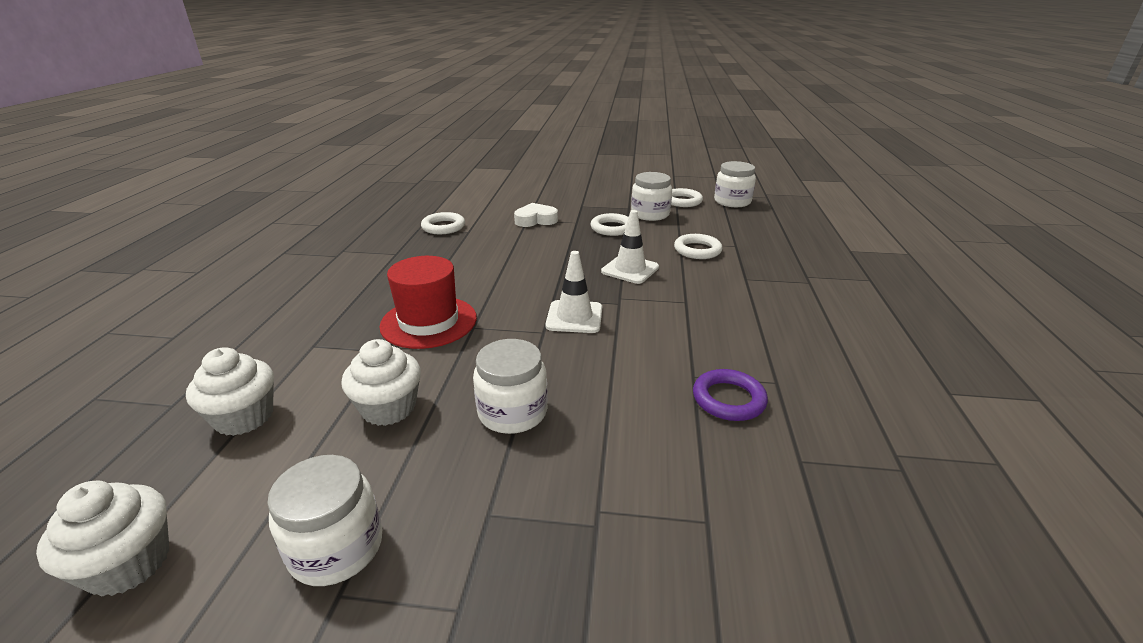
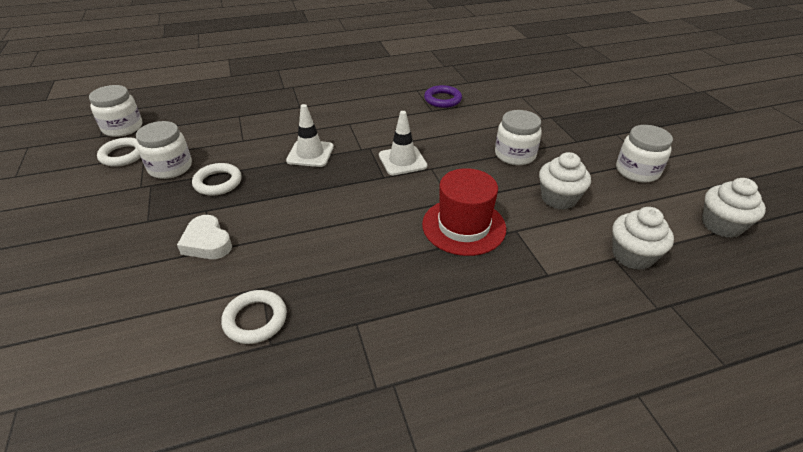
camera: 115 degrees left, 10 degrees up
(697, 250) = (256, 130): white ring -> none

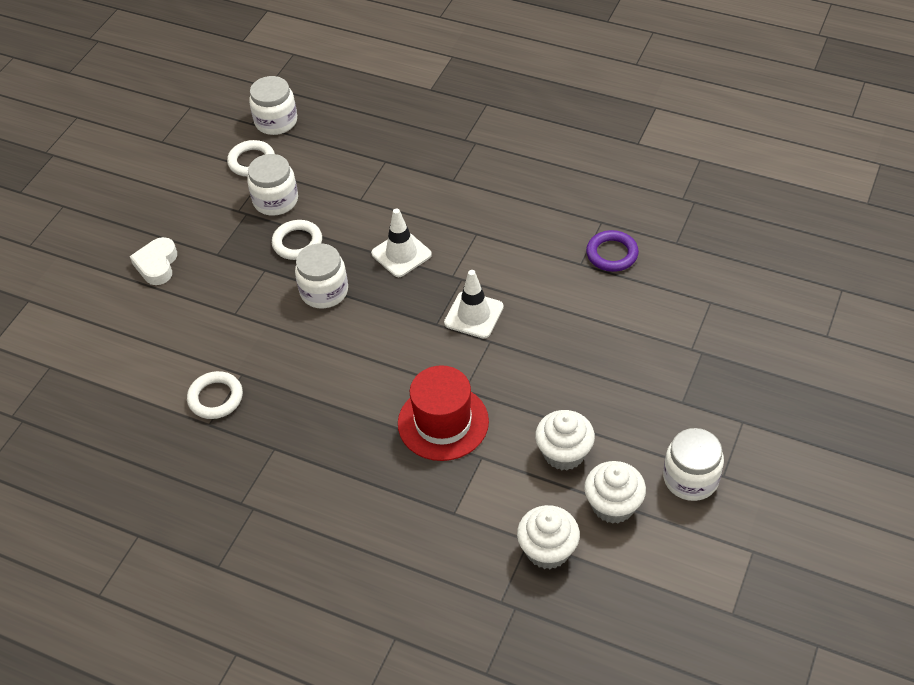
camera: 45 degrees right, 10 degrees up
(207, 242) = (239, 305): white heart -> white heart (157, 265)
(515, 155) = (591, 377): white jar -> white jar (324, 291)
(721, 225) = (679, 587): white cupcake -> white cupcake (613, 505)

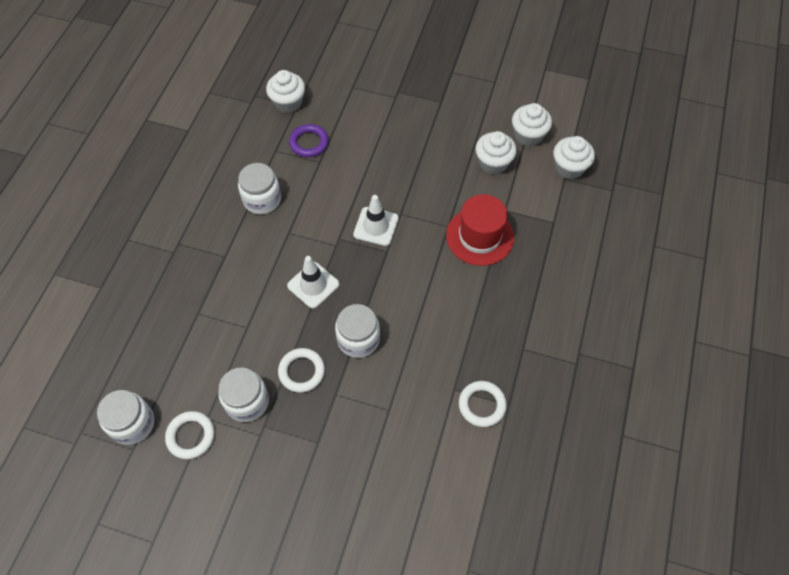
camera: 100 degrees left, 10 degrees up
(157, 265) = (333, 498): white heart -> none
(681, 234) = (288, 102): none -> white cupcake
(690, 478) = (500, 97): white jar -> white jar (262, 199)

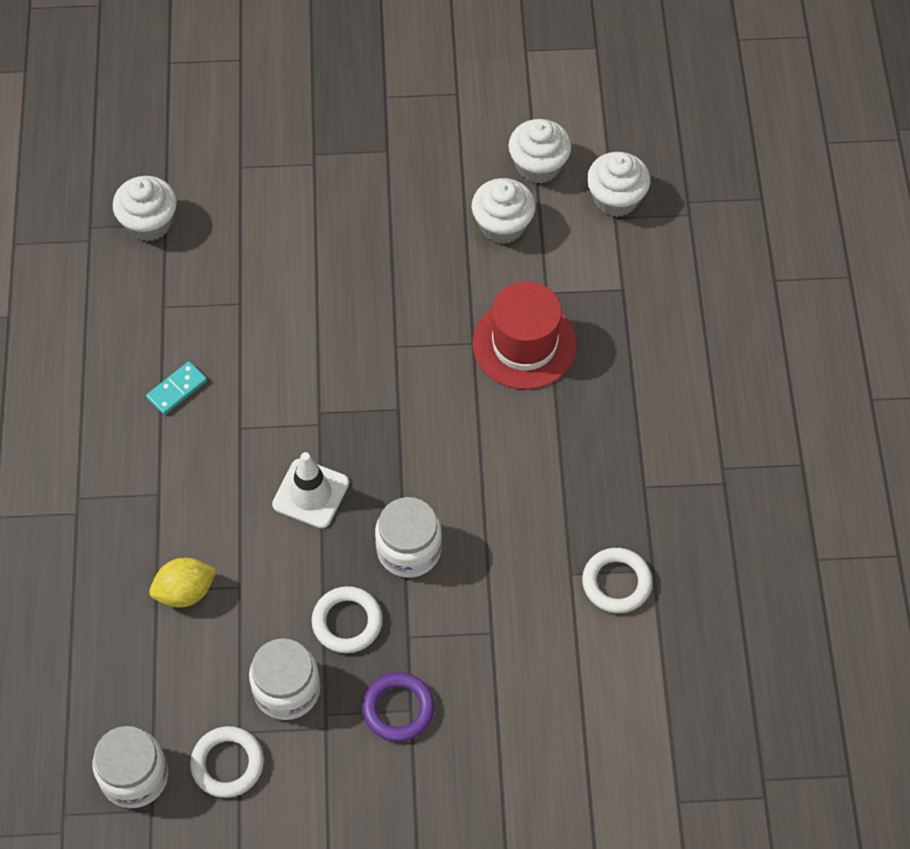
camera: 20 degrees left, 0 degrees up
(213, 319) = (185, 592): none -> yellow lemon
(262, 199) = (177, 390): white jar -> turquoise domino
(309, 143) = (211, 278): purple ring -> purple ring (398, 709)
(376, 226) = (367, 377): white traffic cone -> none

